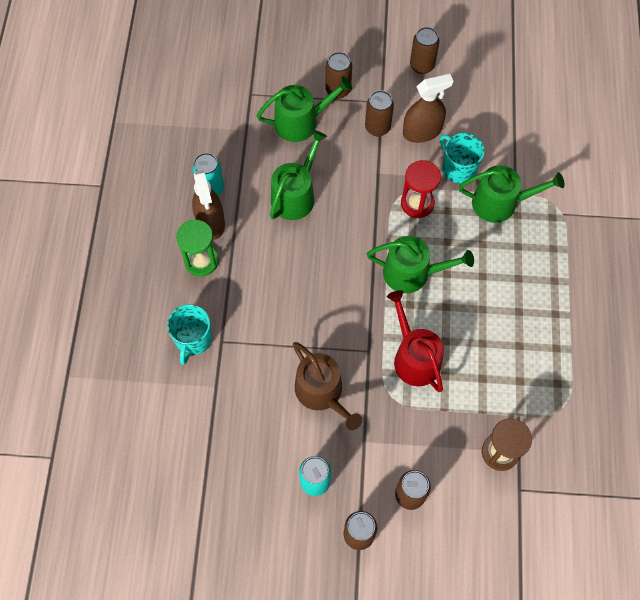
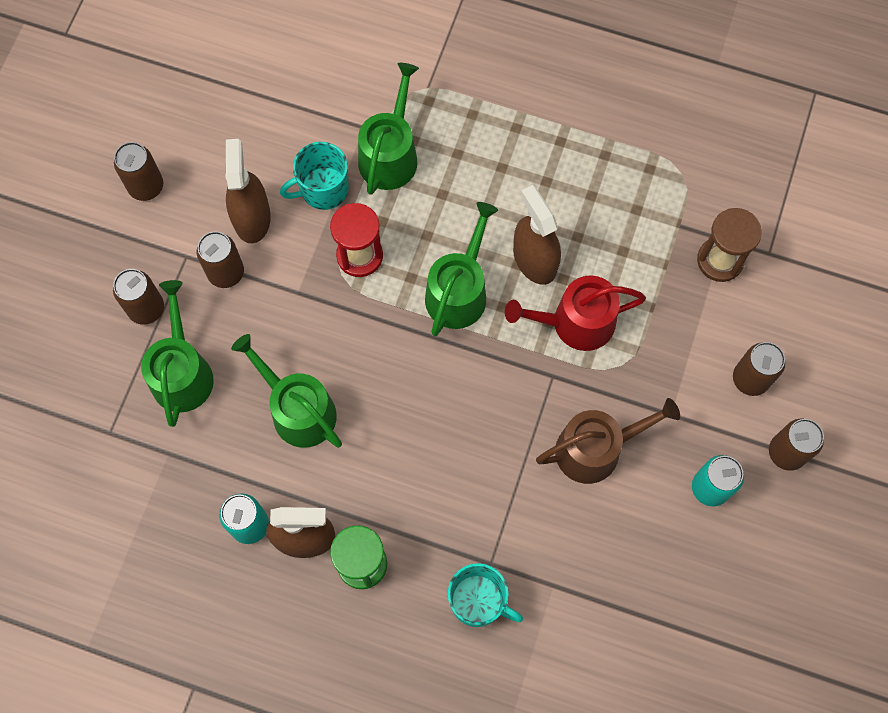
camera: 75 degrees left, 5 degrees up
(453, 318) = (534, 260): none -> brown spray bottle

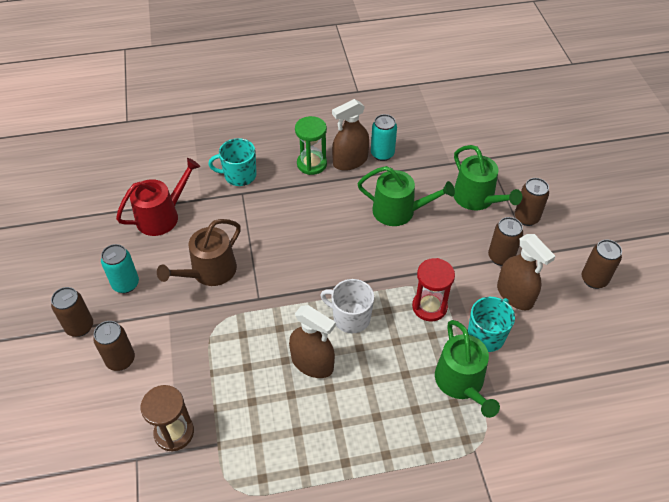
camera: 150 degrees right, 20 degrees down
(459, 291) = (350, 318): green watering can -> white mug
(575, 323) = (261, 336): red watering can -> red watering can (162, 216)

